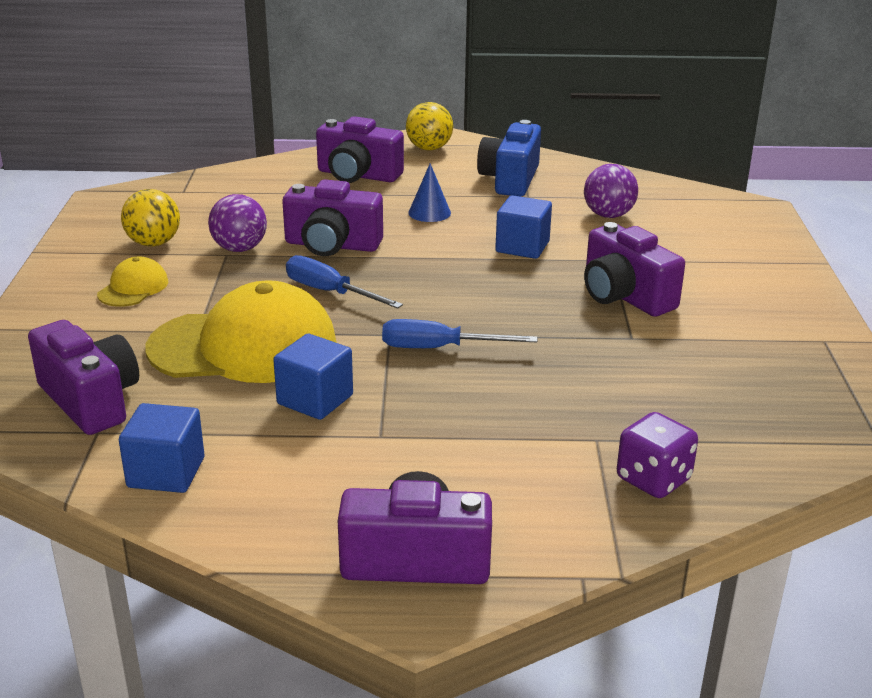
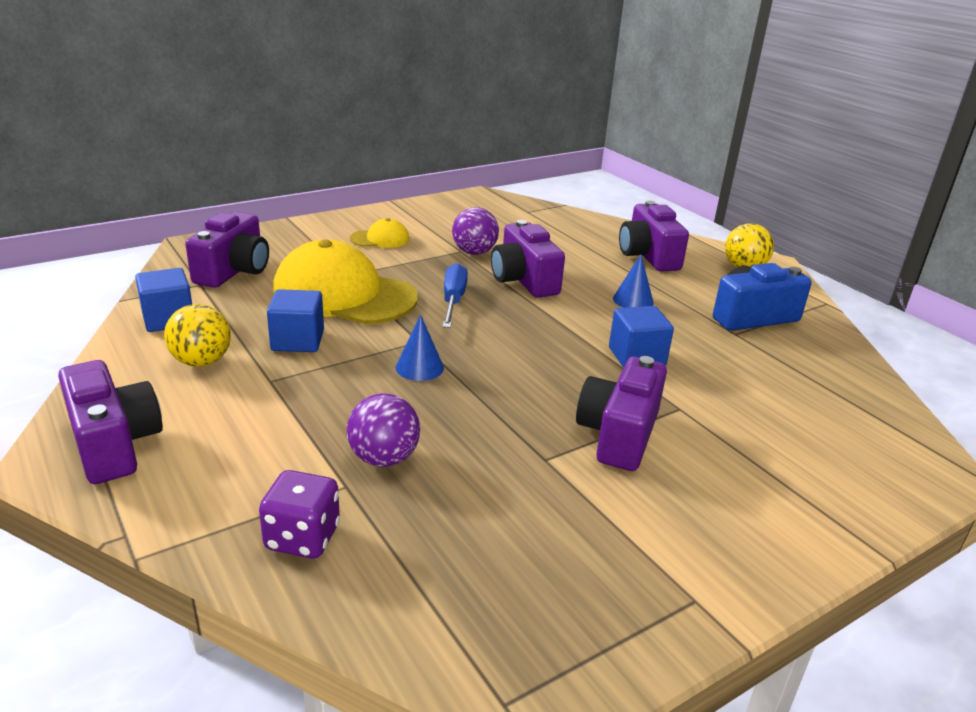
camera: 55 degrees right, 0 degrees up
(154, 243) = (445, 226): yellow ball -> yellow ball (202, 361)
(244, 346) = (344, 295): yellow cap -> yellow cap turned 150 degrees clockwise
(439, 348) = (419, 367): blue screwdriver -> blue cone
(608, 215) = (766, 383): purple ball -> purple ball (384, 458)

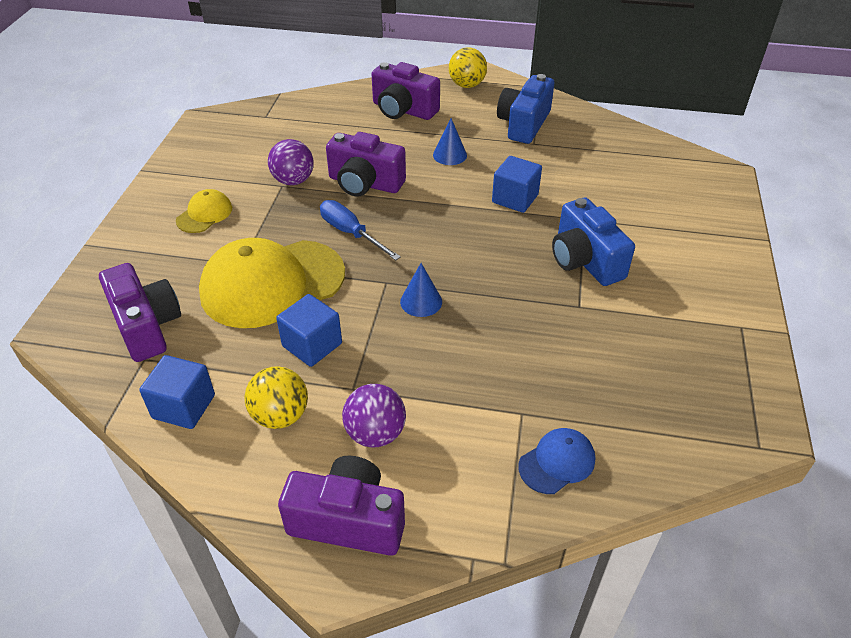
camera: 45 degrees left, 15 degrees up
(302, 538) = (557, 462): purple dice -> blue cap
(384, 458) = (510, 379): purple ball -> purple ball (375, 433)
(619, 434) = (585, 260): purple camera -> blue camera

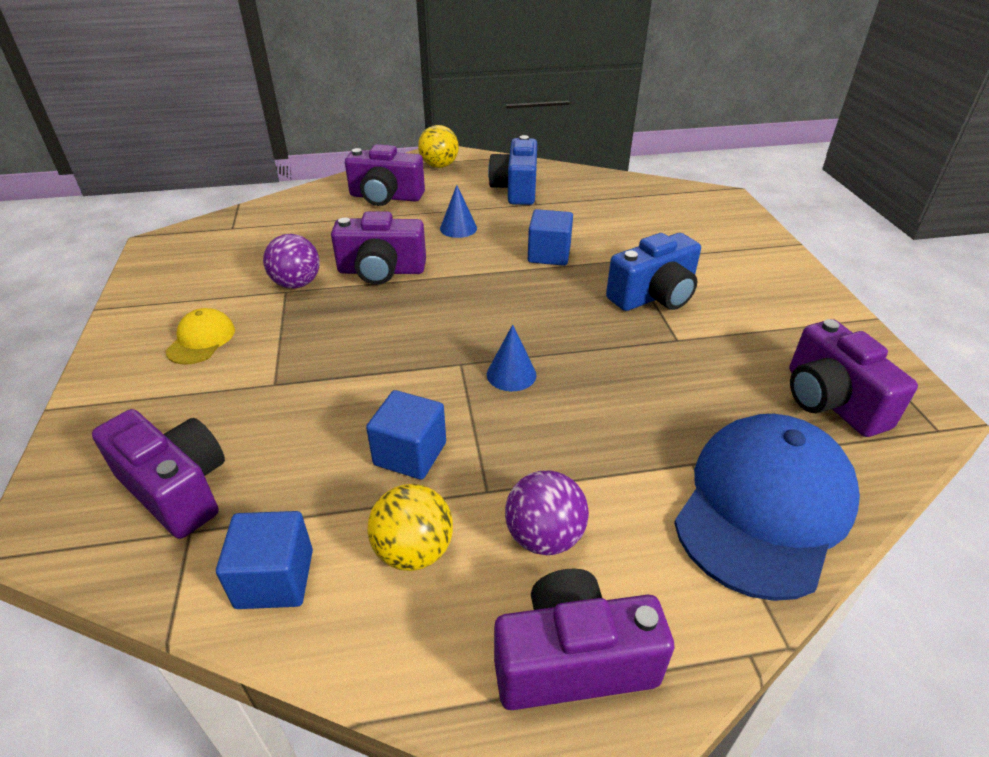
camera: 20 degrees left, 5 degrees down
(272, 283) = (324, 397): yellow cap -> none
(351, 233) = (392, 322): blue screwdriver -> none
(557, 462) = (764, 506): blue cap -> blue cap, size x2.18
(585, 260) = (654, 296): blue camera -> blue camera turned 75 degrees counterclockwise
(679, 395) = (830, 401): none -> purple camera

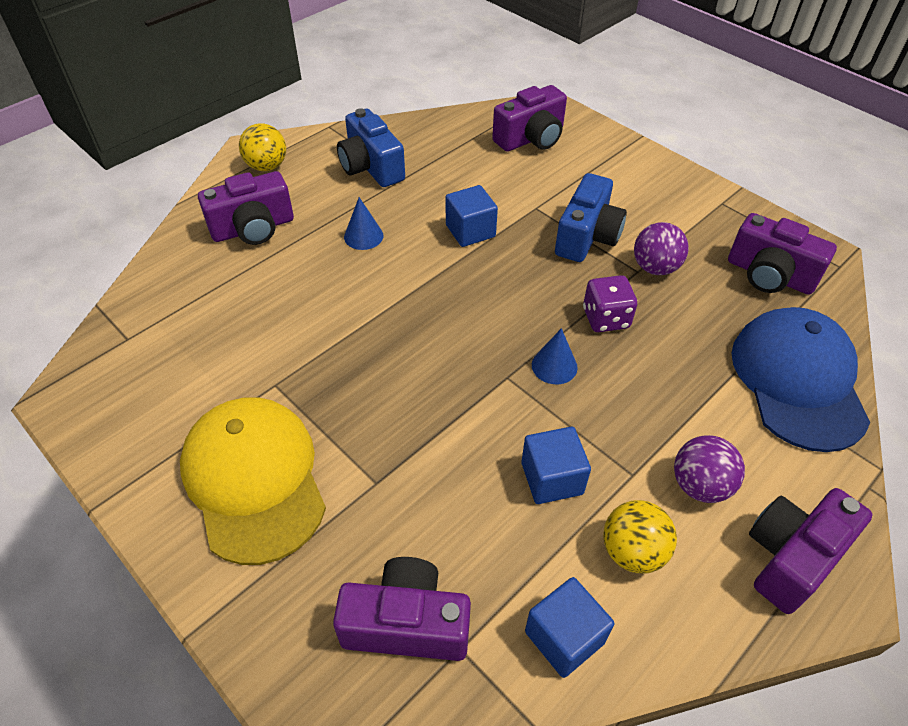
camera: 35 degrees left, 10 degrees up
(201, 340) = (254, 479): yellow cap -> yellow cap, size x2.18
(297, 284) = (277, 371): purple ball -> purple ball (655, 268)
(381, 271) = (343, 317): purple camera -> purple camera (531, 138)
(602, 361) = (605, 318): none -> purple dice

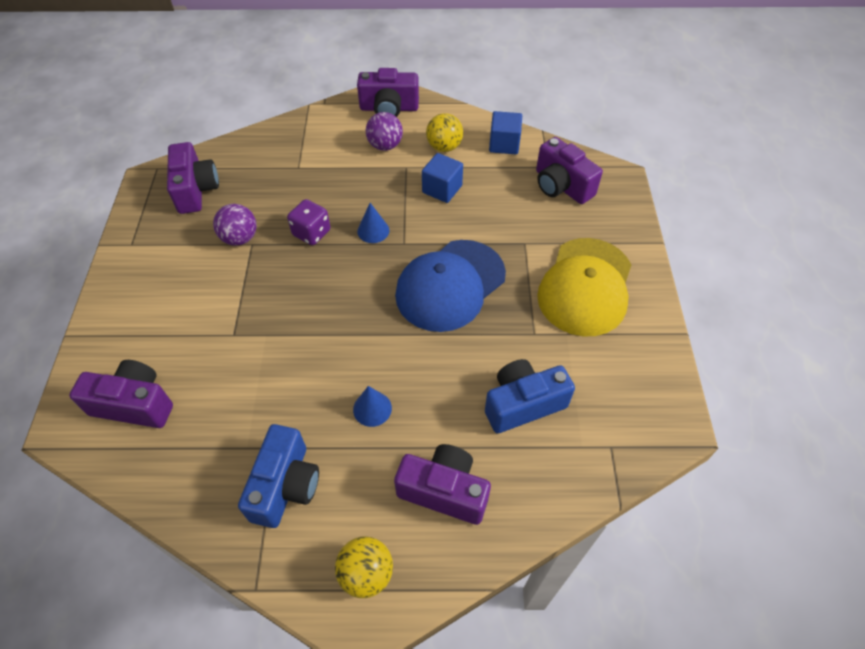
camera: 135 degrees left, 5 degrees up
(470, 231) = (299, 351): blue cube -> none
(587, 236) = (240, 287): blue camera -> blue camera (523, 404)
(798, 381) = (279, 145): blue cap -> blue cap (450, 285)

